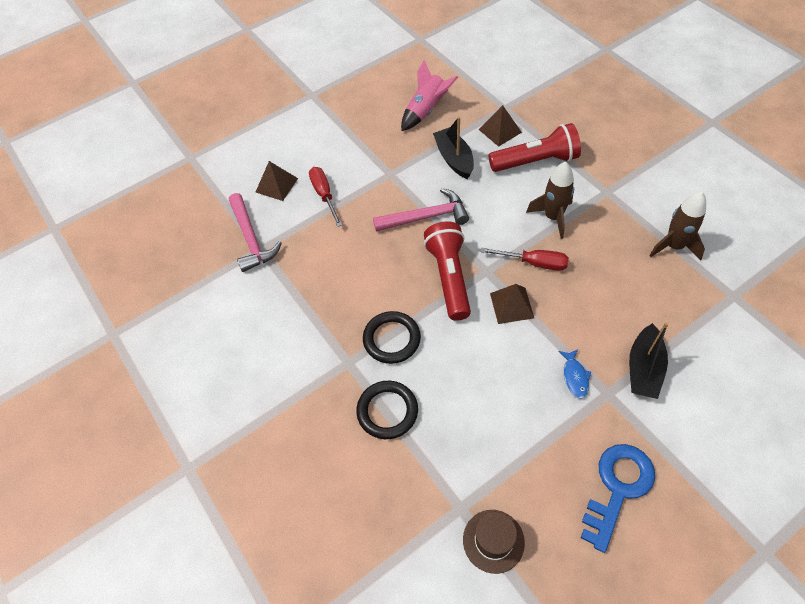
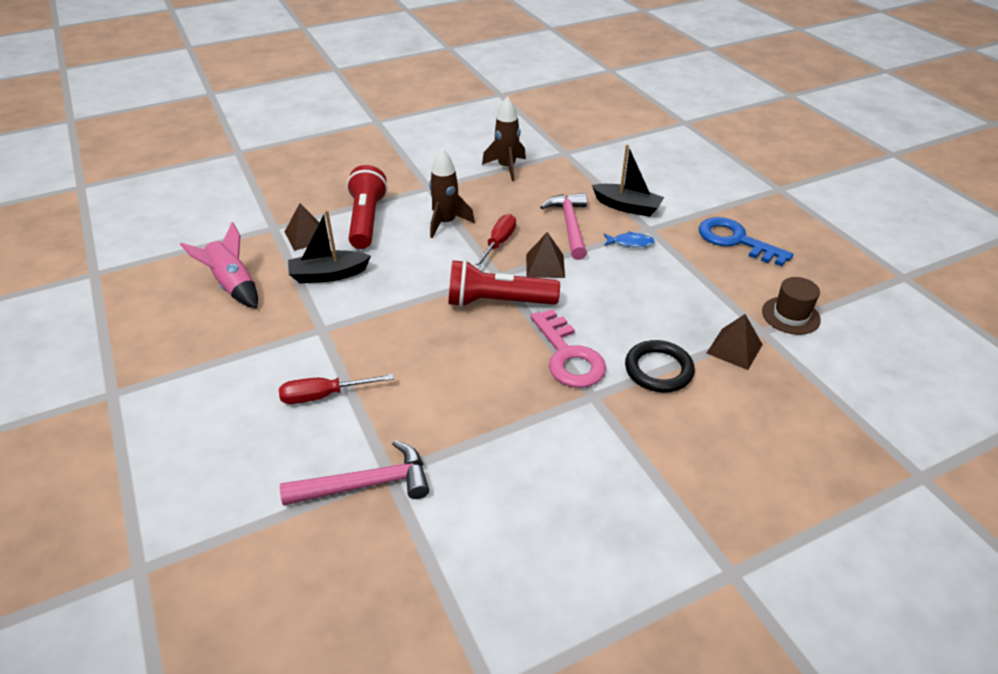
camera: 85 degrees left, 15 degrees down
(276, 185) = (275, 448): brown pyramid -> brown pyramid (734, 348)
(391, 339) = (568, 356): black ring -> pink key
(426, 217) = (406, 308): pink hammer -> pink hammer (570, 225)

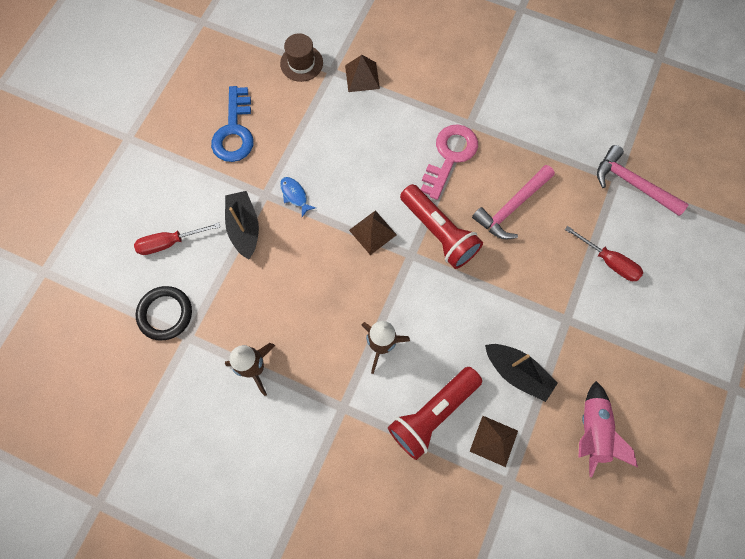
camera: 130 degrees left, 30 degrees up
(498, 244) = (374, 284): red screwdriver -> red screwdriver (170, 243)
(570, 225) = (306, 251): pink hammer -> pink hammer (511, 207)
(658, 370) = (417, 104): black ring -> black ring (165, 314)

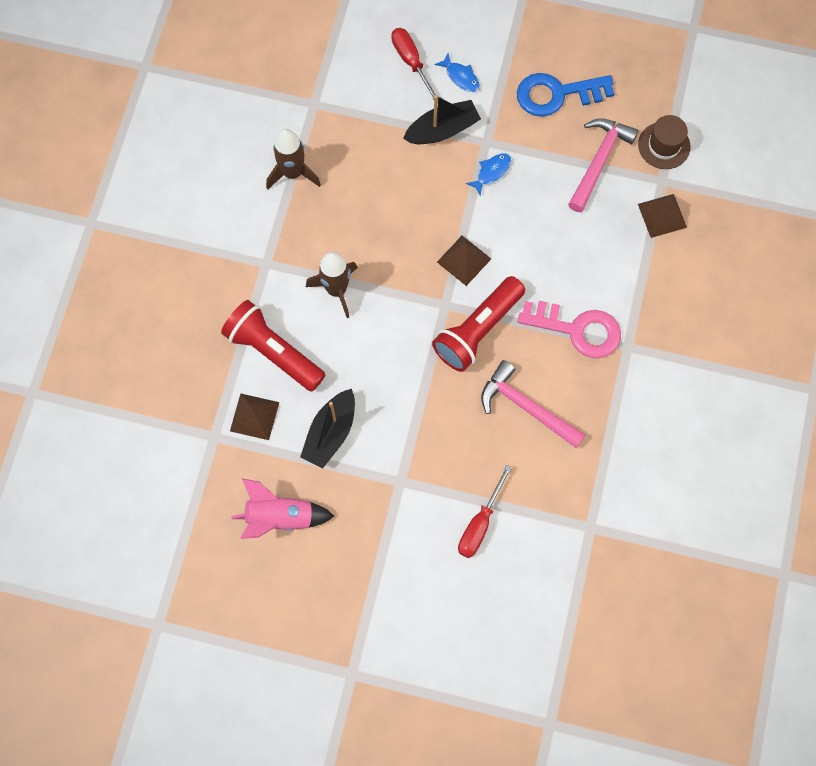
camera: 80 degrees right, 0 degrees up
(165, 314) = (334, 77): black ring -> none
(196, 204) = (460, 77): none -> blue fish
(632, 183) = (588, 547): pink hammer -> pink hammer (599, 161)

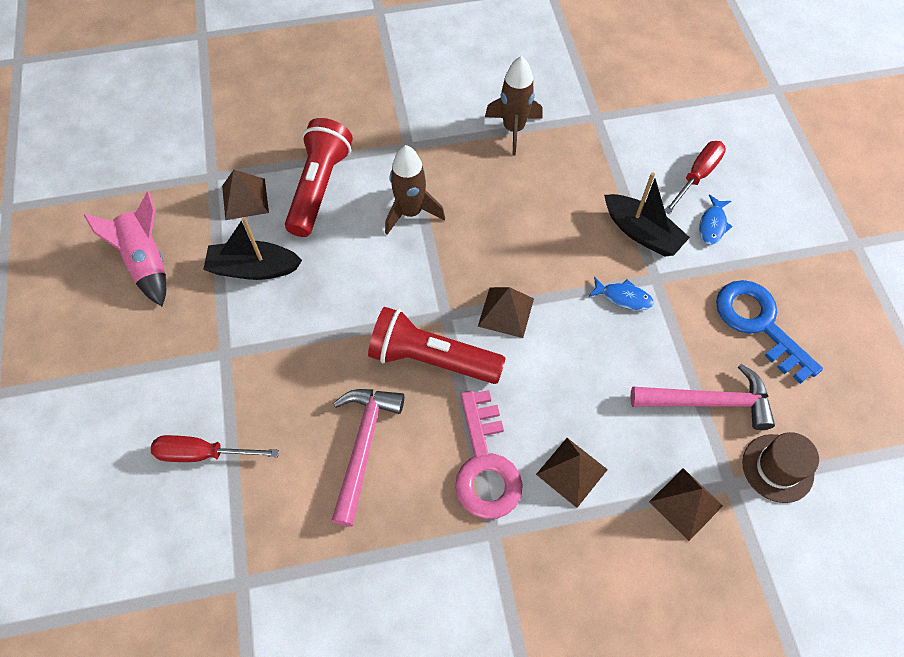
camera: 65 degrees right, 10 degrees down
(608, 276) = (571, 472): none -> brown pyramid

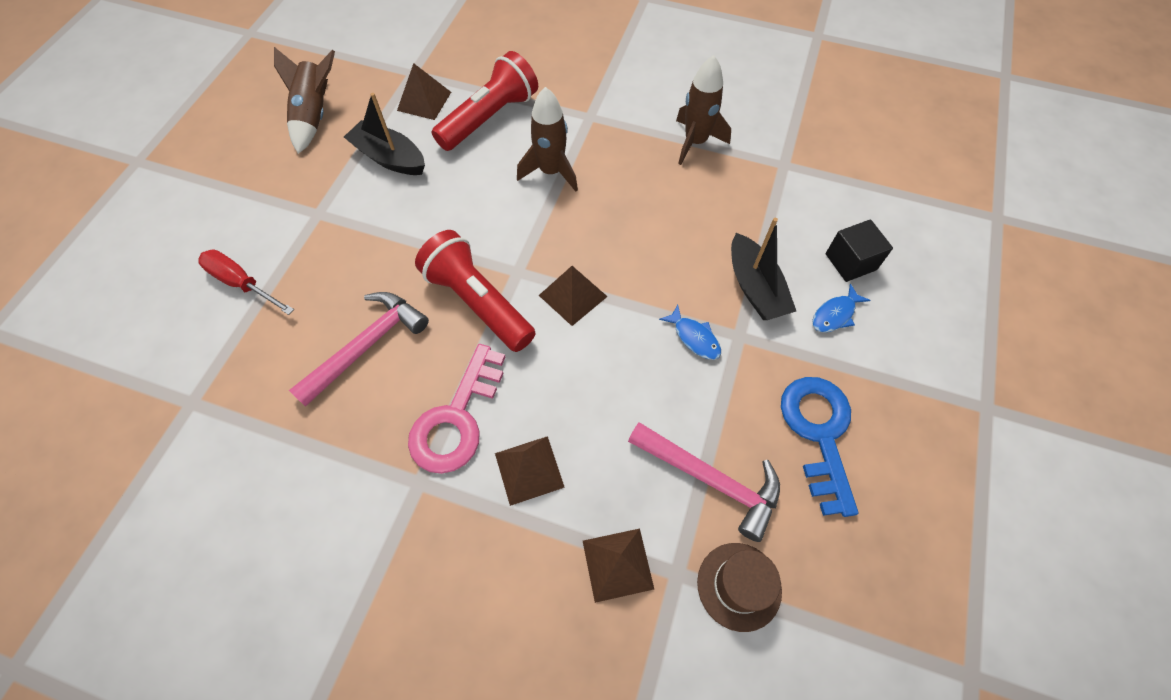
camera: 30 degrees right, 0 degrees up
(147, 261) = (315, 115): pink rocket -> brown rocket
(697, 176) = (850, 262): red screwdriver -> black cube

